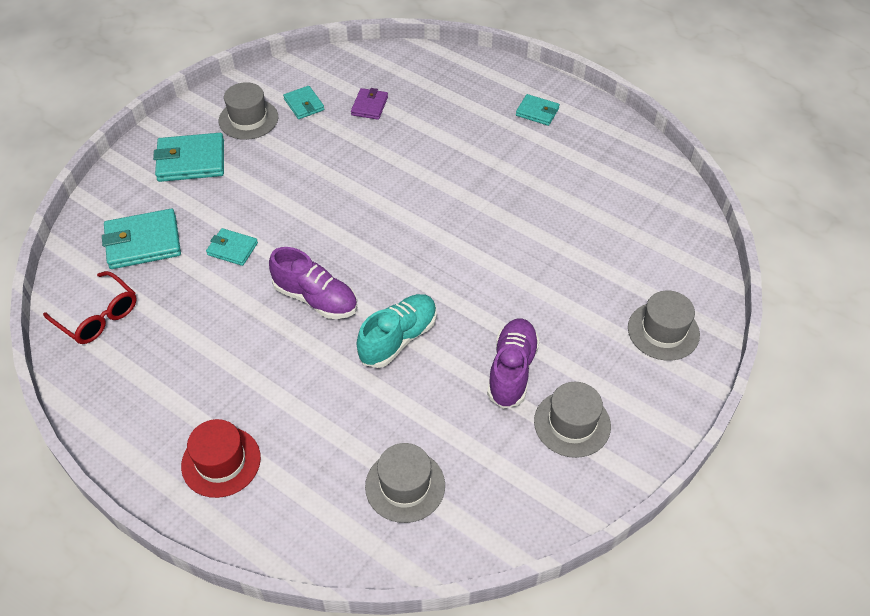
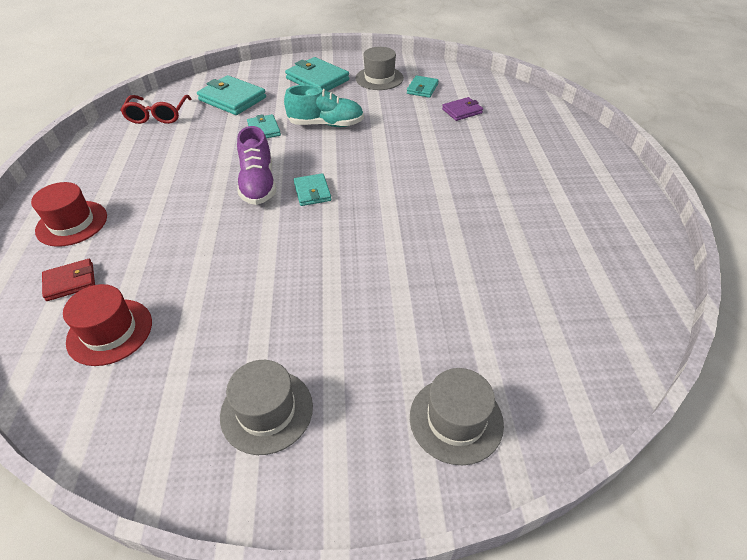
camera: 50 degrees right, 5 degrees down
(312, 492) = (70, 282): none -> red wallet
(398, 339) = (260, 243): turquoise shoe -> turquoise shoe (326, 124)
(405, 486) = (110, 331): grey hat -> red hat
(512, 370) = (291, 329): purple shoe -> none
(537, 112) = (586, 184): turquoise wallet -> turquoise wallet (312, 192)

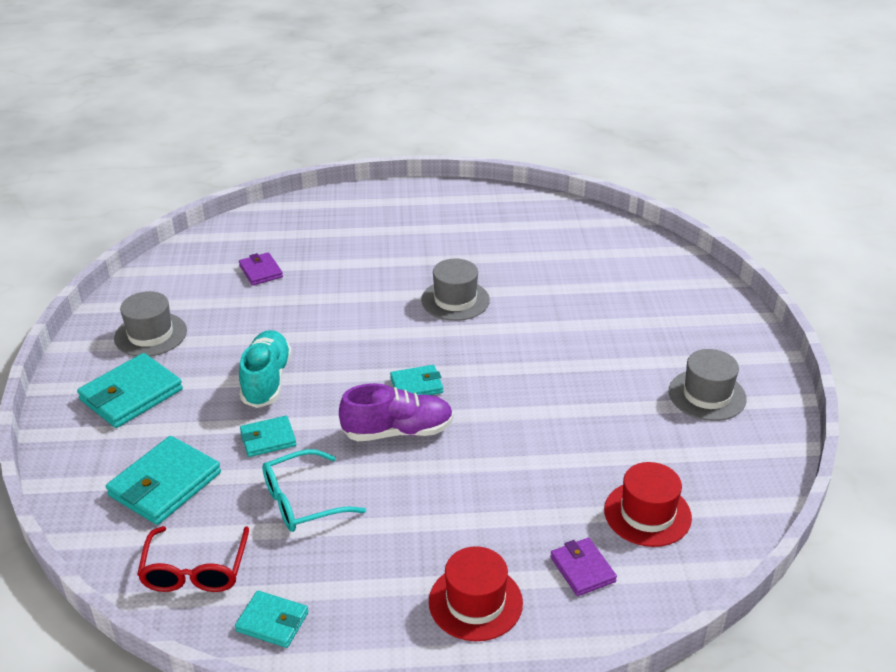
camera: 90 degrees left, 10 degrees down
(70, 282) = (582, 569): red wallet -> purple wallet
(158, 115) = (195, 570): red glasses -> red glasses turned 90 degrees clockwise
(199, 147) = (302, 501): none -> turquoise glasses
(422, 89) = (194, 298): turquoise wallet -> turquoise wallet (272, 622)
(456, 419) = (688, 303): grey hat -> grey hat (455, 300)

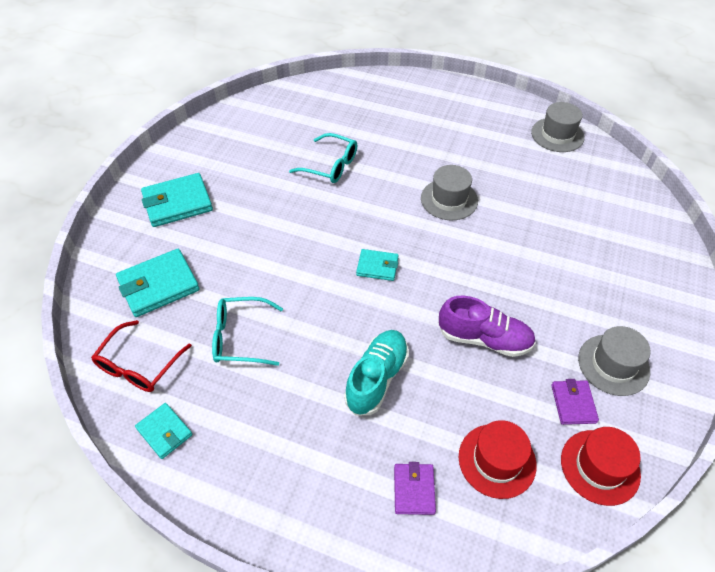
camera: 25 degrees right, 15 degrees up
(150, 334) = (216, 157): grey hat -> grey hat (557, 135)
(261, 271) = (319, 128): purple wallet -> purple wallet (573, 403)
(266, 381) = (272, 223): turquoise shoe -> turquoise shoe (376, 378)
(268, 439) = (246, 274): turquoise wallet -> none
(299, 305) = (330, 166): none -> turquoise glasses
(398, 431) = (341, 303): purple shoe -> purple shoe (484, 339)
(475, 602) = (314, 482): red hat -> red hat (600, 467)

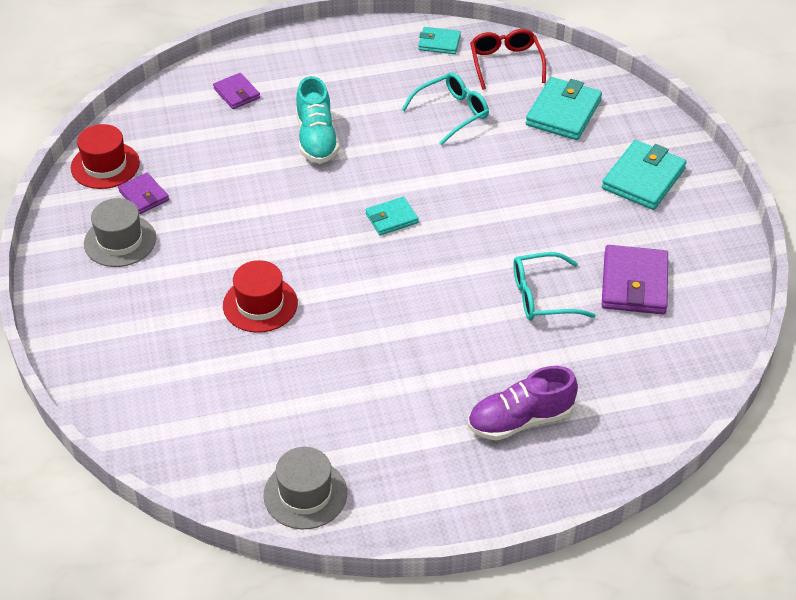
camera: 145 degrees right, 5 degrees down
(270, 146) = (634, 284): none -> purple wallet
(449, 199) = (377, 324): grey hat -> none
(484, 339) = (247, 207): purple shoe -> purple shoe (520, 420)
(497, 460) = (186, 134): red hat -> red hat (260, 304)

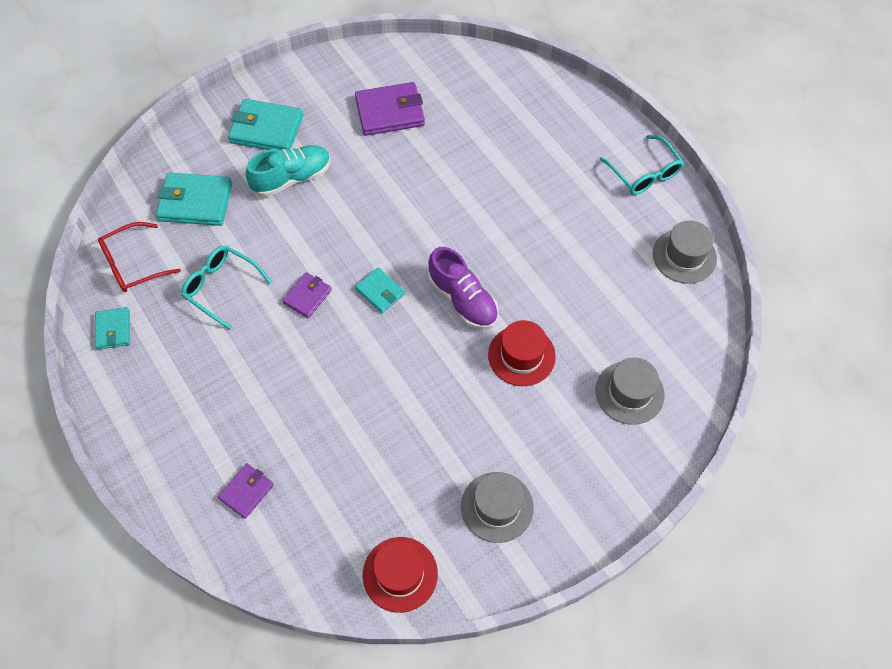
camera: 110 degrees left, 15 degrees up
(144, 196) = (429, 514): purple wallet -> purple wallet (307, 296)
(168, 377) = (629, 392): none -> grey hat
(316, 139) = (294, 389): turquoise shoe -> turquoise shoe (292, 178)
(520, 420) = (553, 149): purple shoe -> purple shoe (463, 299)
(542, 296) = (427, 164): turquoise glasses -> turquoise glasses (644, 173)

